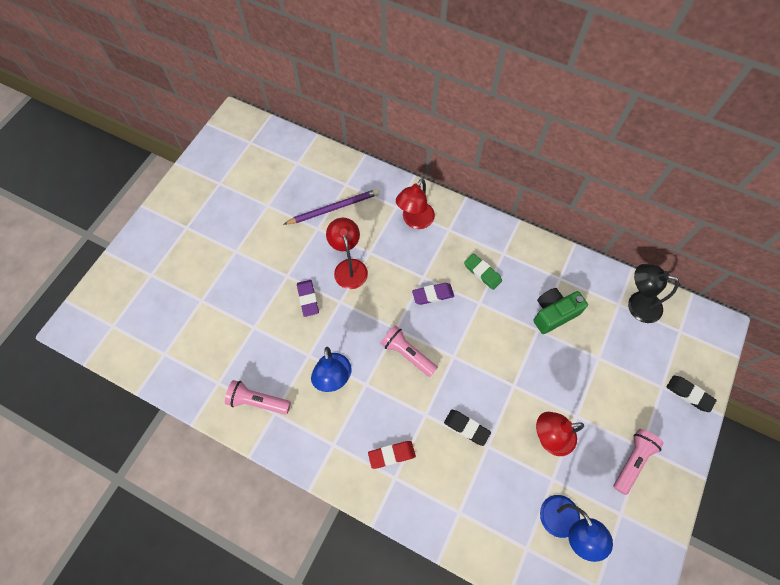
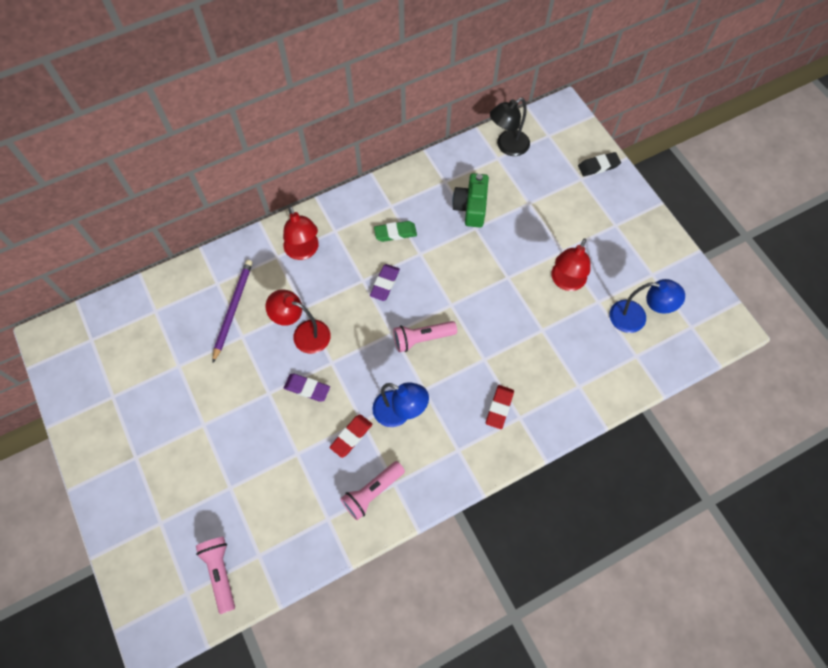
camera: 55 degrees left, 0 degrees up
(291, 356) = (351, 436): none -> red eraser
(466, 428) = (517, 335): black eraser -> none
(632, 461) = (620, 238): pink flashlight -> pink flashlight (220, 572)

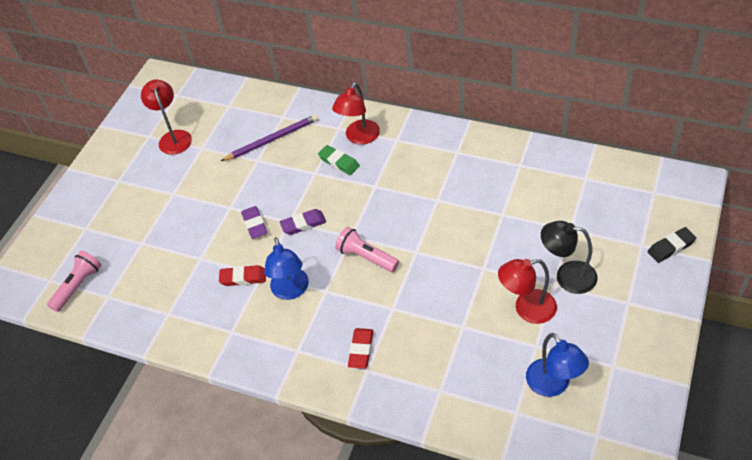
camera: 55 degrees right, 15 degrees down
(304, 334) = (295, 189): red lamp -> red lamp (173, 137)
(372, 492) = (212, 324): pink flashlight -> none
(385, 284) = (386, 200): purple eraser -> purple eraser (303, 224)
(395, 233) = (437, 173): green eraser -> green eraser (339, 162)
(471, 207) = (517, 197): green camera -> none
(499, 408) = (361, 350): red eraser -> red eraser turned 60 degrees counterclockwise
(507, 146) = (604, 176): black lamp -> black lamp (567, 276)
(598, 166) = (671, 247): black eraser -> black eraser turned 60 degrees counterclockwise

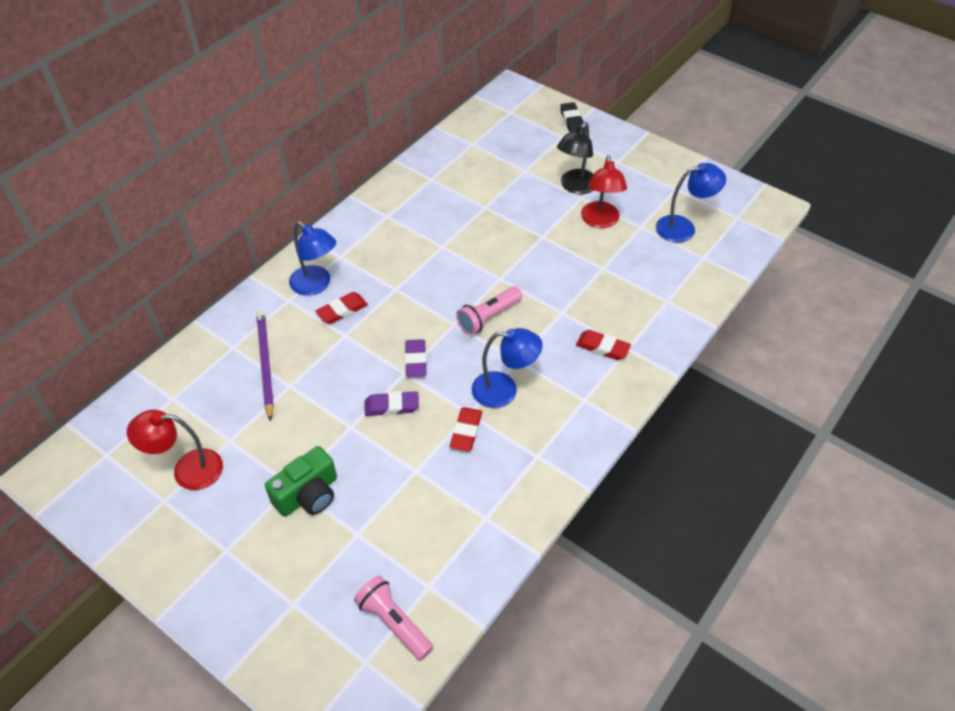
camera: 80 degrees left, 0 degrees up
(167, 205) = (308, 495): none -> green camera
(339, 162) = (342, 310): green eraser -> red eraser
(359, 137) = (316, 285): red lamp -> blue lamp

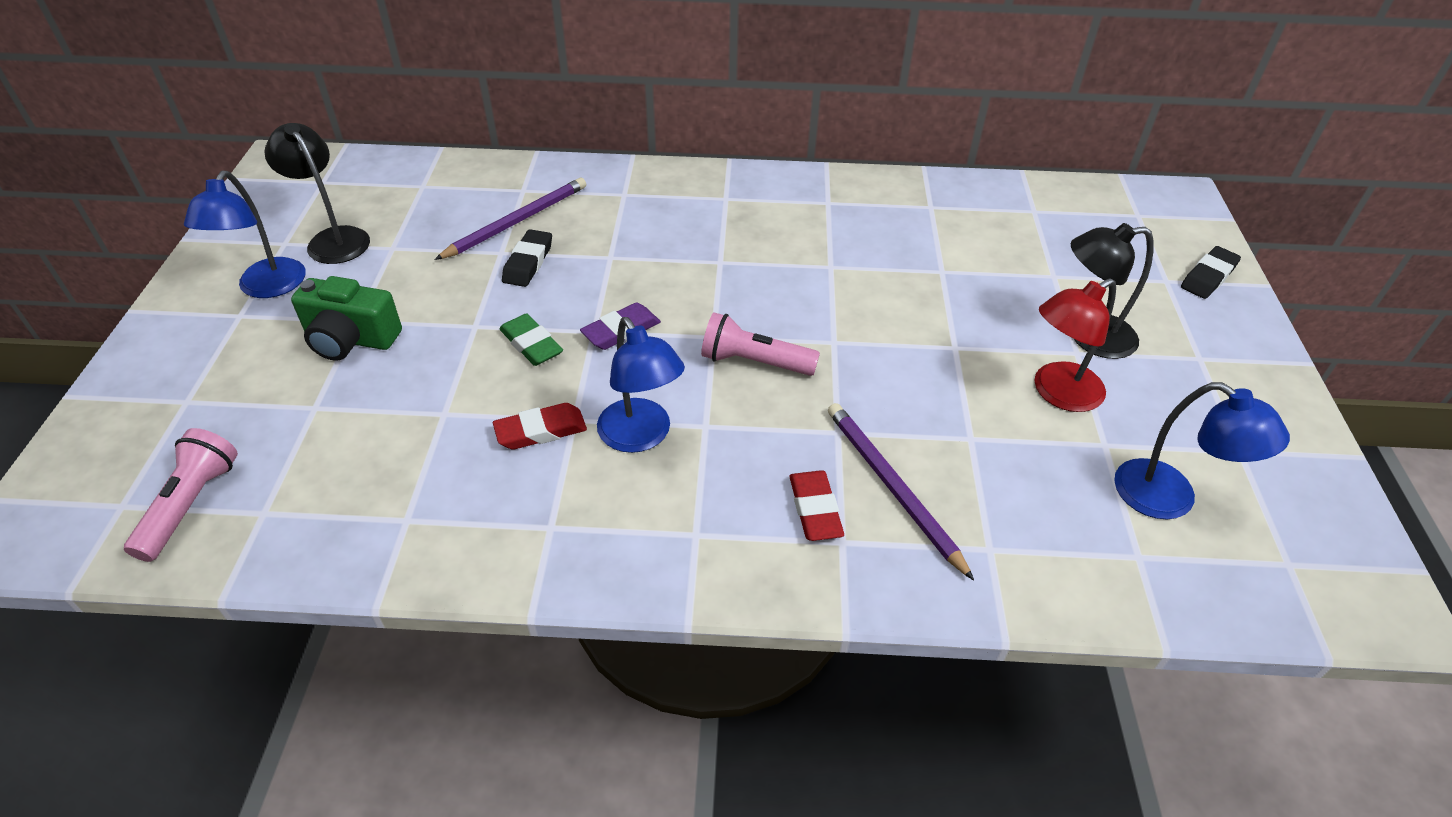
camera: 55 degrees right, 5 degrees down
(187, 470) = (333, 239): red lamp -> black lamp
(313, 376) = (528, 262): none -> black eraser
(316, 285) = (664, 202): blue lamp -> blue lamp (266, 288)
(342, 310) = (645, 237): red eraser -> none
(391, 406) = (531, 344): purple eraser -> green eraser
(610, 312) = (892, 487): none -> purple pencil

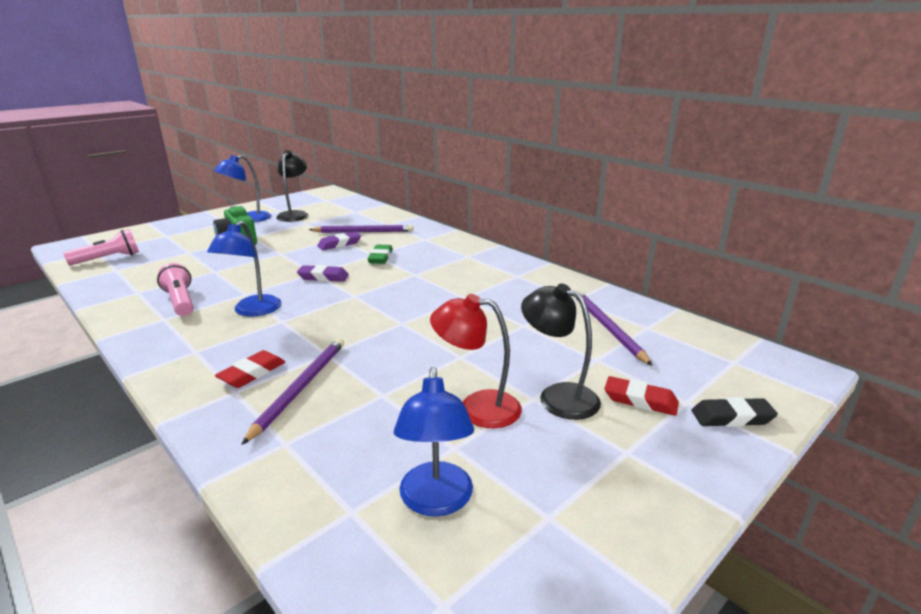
camera: 45 degrees right, 20 degrees down
(528, 262) = (339, 244): black eraser -> purple eraser
(531, 344) = (284, 266): green eraser -> green eraser (380, 257)
(541, 431) = (227, 291): red eraser -> red eraser (640, 400)
(754, 362) = (350, 312): pink flashlight -> pink flashlight (180, 301)
(1008, 230) = (607, 328): none -> purple pencil

